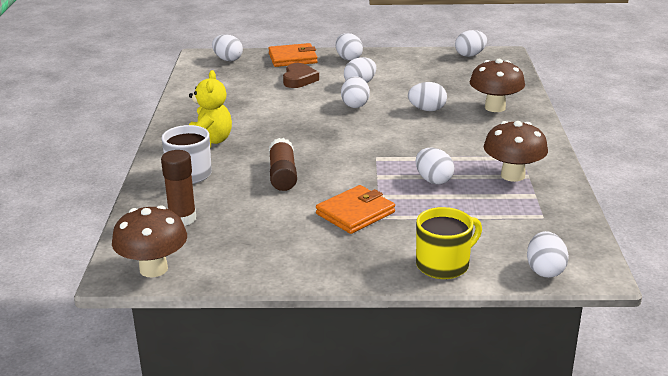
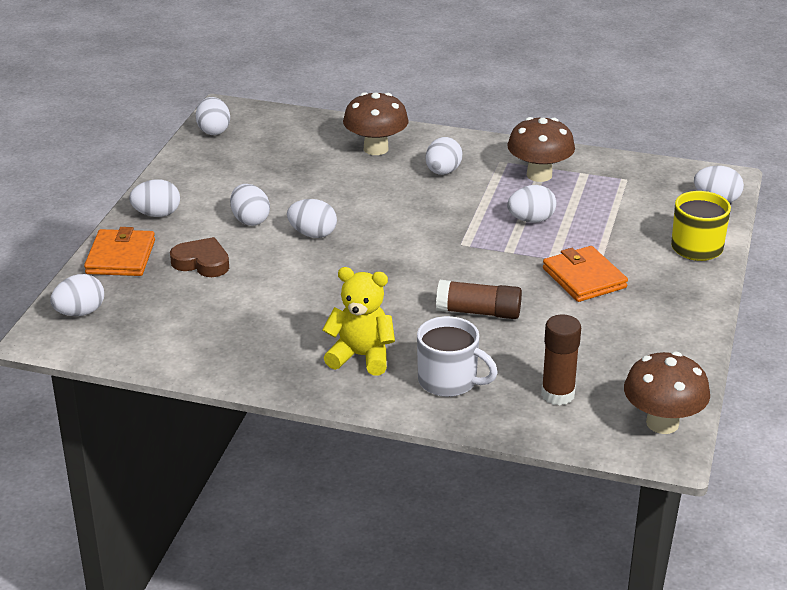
camera: 75 degrees left, 5 degrees up
(427, 110) = (356, 190): white egg -> white egg (443, 172)

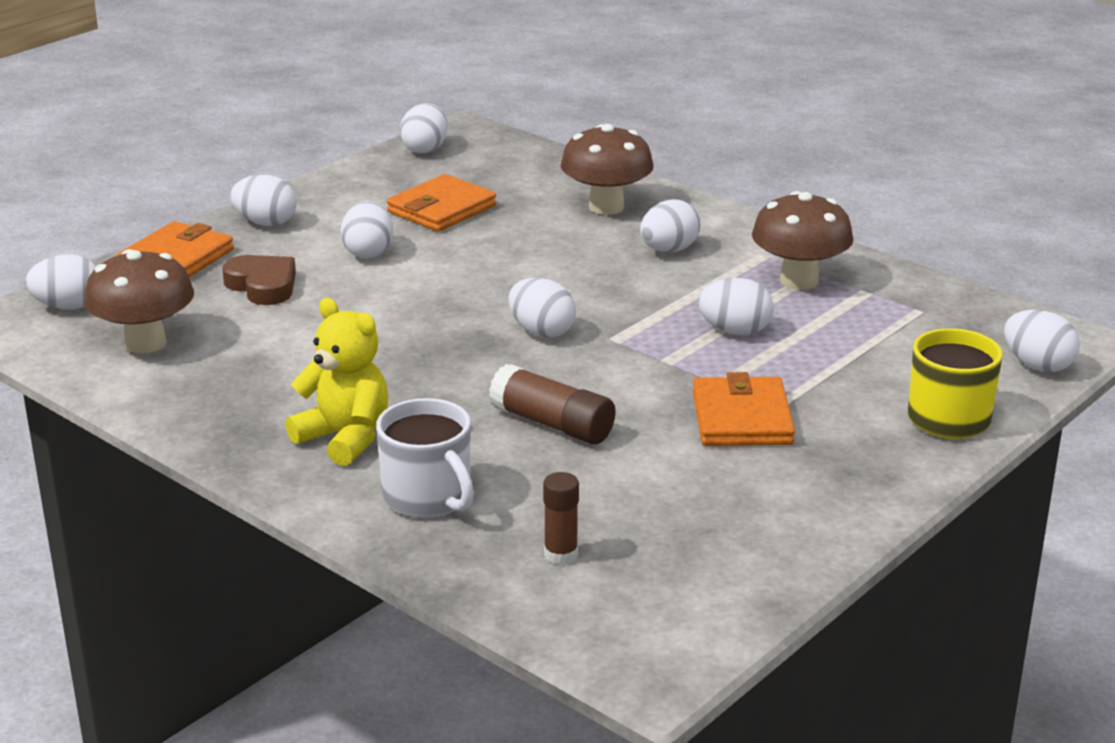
camera: 25 degrees right, 5 degrees down
(269, 175) = (441, 209): none -> orange wallet
(312, 234) = (428, 284): white egg -> white egg (541, 332)
(557, 394) = (561, 554): brown glue stick -> brown glue stick, size x0.65
(662, 423) = (677, 634): brown mushroom -> brown mushroom (145, 343)

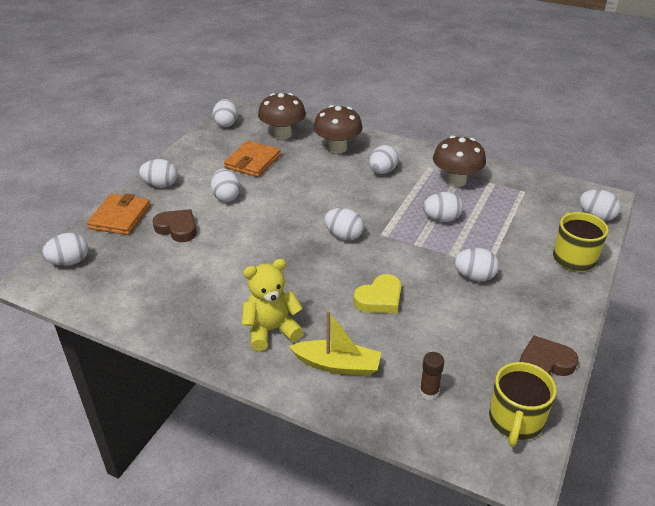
camera: 15 degrees left, 10 degrees up
(145, 343) = (126, 281): brown mushroom -> brown mushroom (282, 134)
(345, 438) = (271, 330): yellow teddy bear -> yellow teddy bear turned 45 degrees counterclockwise
(428, 497) = (337, 365): white mug -> yellow boat
(552, 424) = (379, 299): brown glue stick -> yellow heart
(686, 613) = (515, 420): none -> yellow mug
(741, 418) = (474, 276): orange wallet -> white egg
(790, 550) = (544, 363): none -> brown heart

